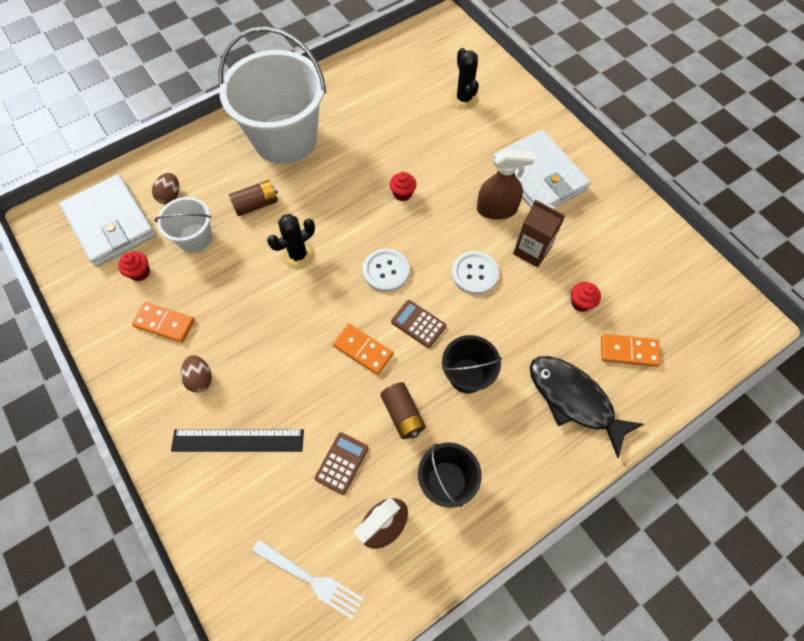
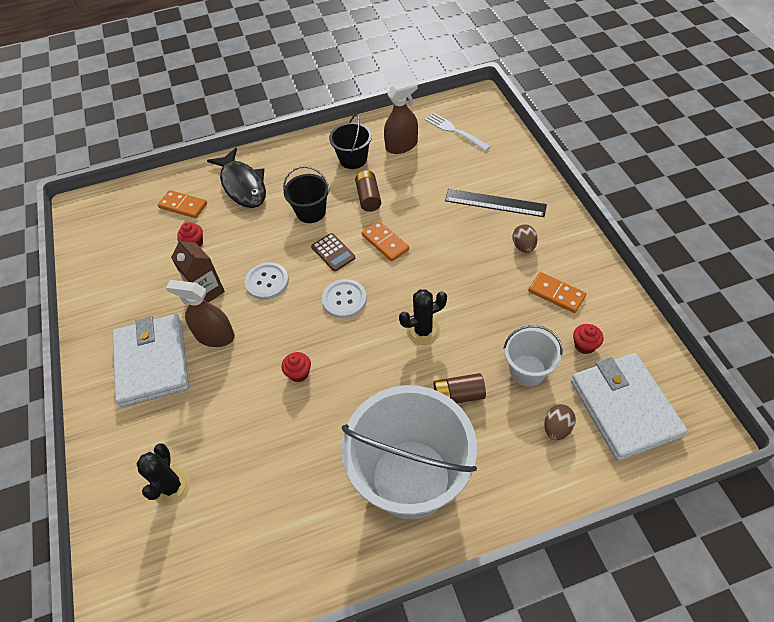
camera: 160 degrees left, 10 degrees down
(342, 463) = (421, 179): brown calculator -> none

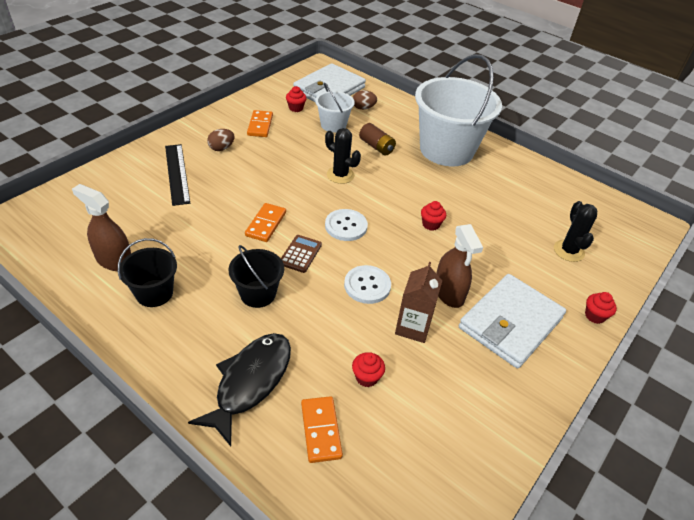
camera: 130 degrees left, 10 degrees down
(98, 440) = (594, 316): none -> red cupcake
(171, 487) = (568, 251): black cactus -> black cactus turned 60 degrees counterclockwise
(368, 197) = (212, 257): brown battery -> none
(454, 131) = (72, 227): white fork -> none

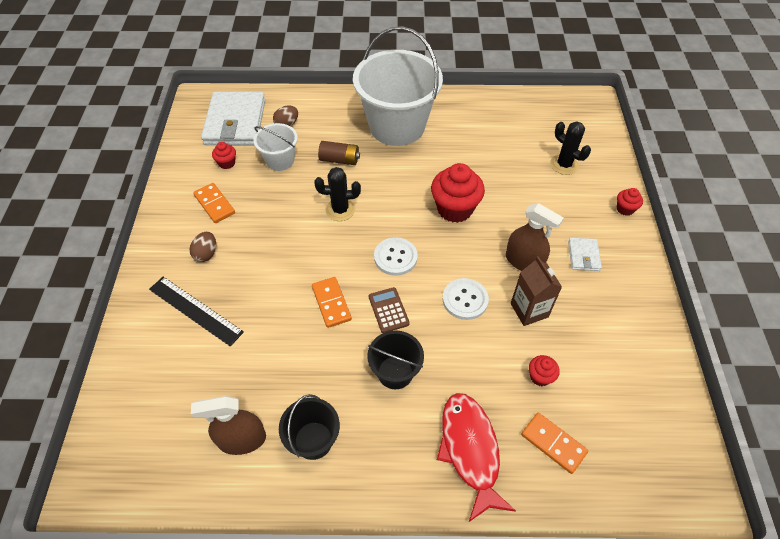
camera: 35 degrees left, 10 degrees up
(250, 382) = (470, 450): black fish -> red fish
(431, 224) = (455, 209): red cupcake -> red cupcake, size x2.07
(510, 323) = (583, 256): white wallet -> white wallet, size x0.45

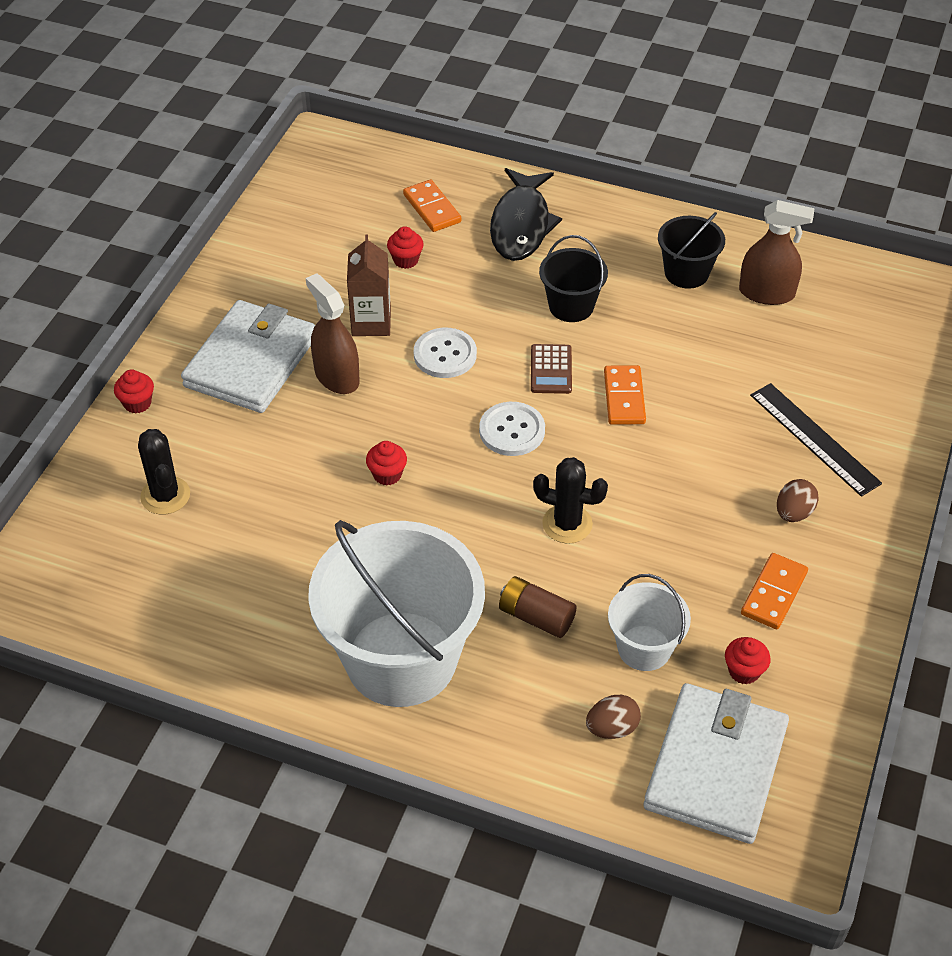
camera: 160 degrees left, 5 degrees down
(215, 204) = (773, 593): orange domino -> orange domino turned 45 degrees clockwise
(455, 209) = (387, 474): red cupcake -> red cupcake, size x0.48
(470, 450) = (521, 225): red fish -> black fish
(583, 256) = (251, 362): white wallet -> white wallet, size x2.20

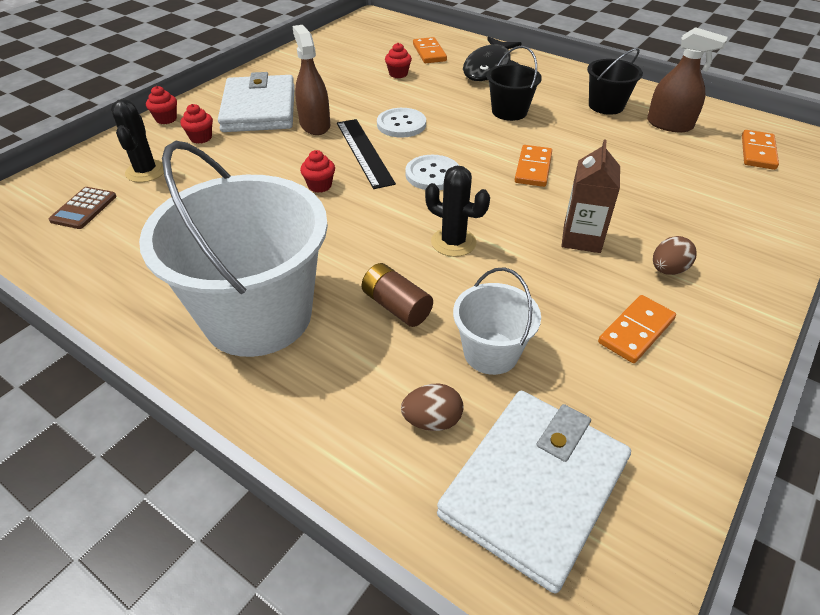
camera: 15 degrees right, 5 degrees down
(251, 362) = (259, 109): white wallet -> white wallet turned 45 degrees counterclockwise
(371, 322) = (356, 101): brown carton -> brown carton (581, 238)
(551, 369) = (479, 144): brown calculator -> brown calculator (84, 208)
(744, 671) = (589, 395): red cupcake -> red cupcake (201, 138)
(814, 438) = (697, 219): black ruler -> black ruler (364, 152)
(871, 321) = (758, 152): none -> orange domino

